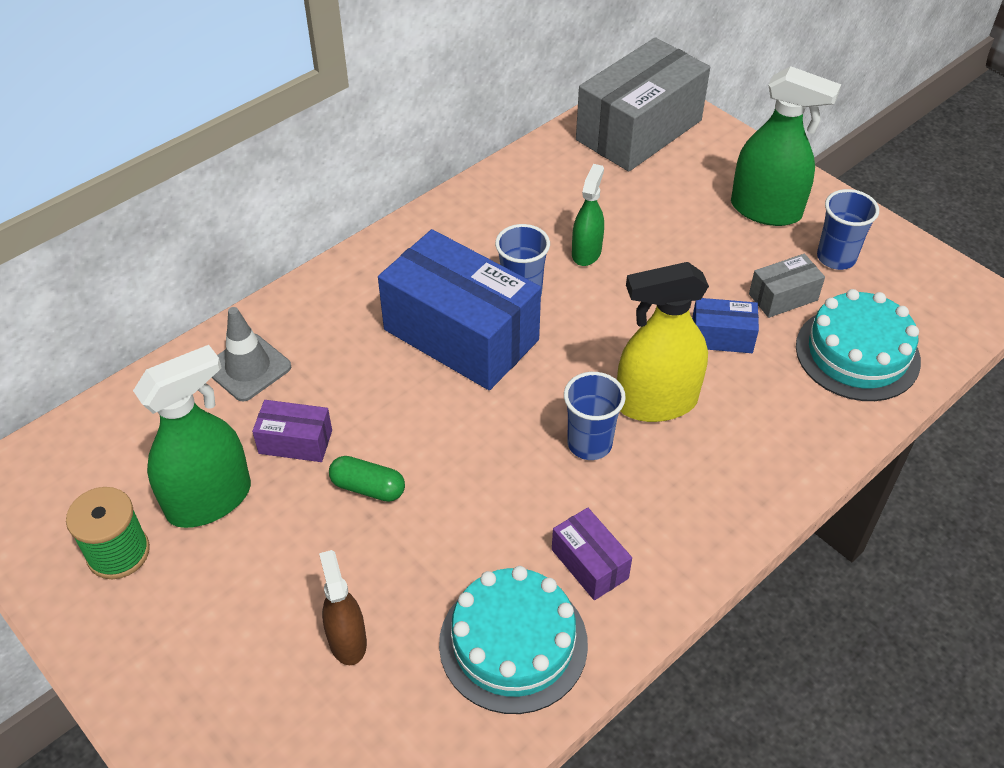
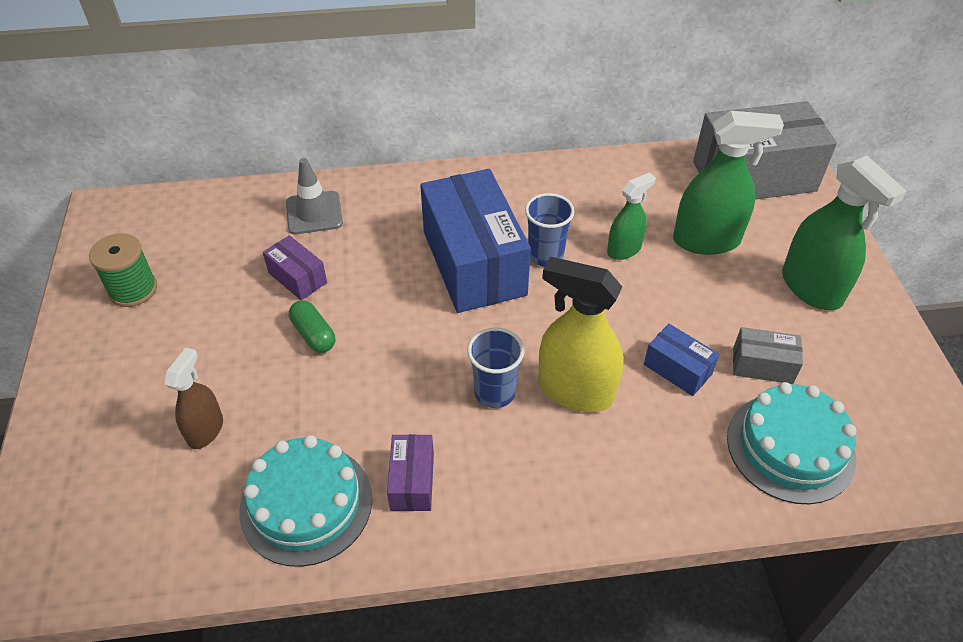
camera: 35 degrees right, 0 degrees up
(209, 500) = (212, 286): green spray bottle -> green spray bottle (706, 240)
(836, 258) = (843, 358): blue cup -> none

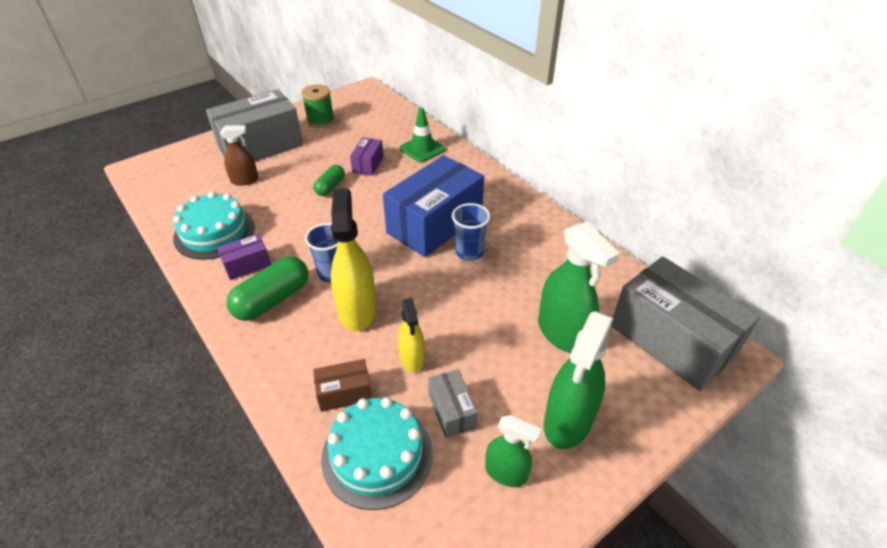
camera: 60 degrees right, 5 degrees down
(129, 383) = (260, 146): none -> grey box
(314, 213) = (422, 149): grey traffic cone -> green traffic cone
(503, 472) = (272, 300): none -> green capsule
(624, 249) = (510, 289): green spray bottle -> green spray bottle (506, 472)
(677, 369) = (412, 358): blue box -> yellow spray bottle
(696, 447) = (344, 393): none -> brown box

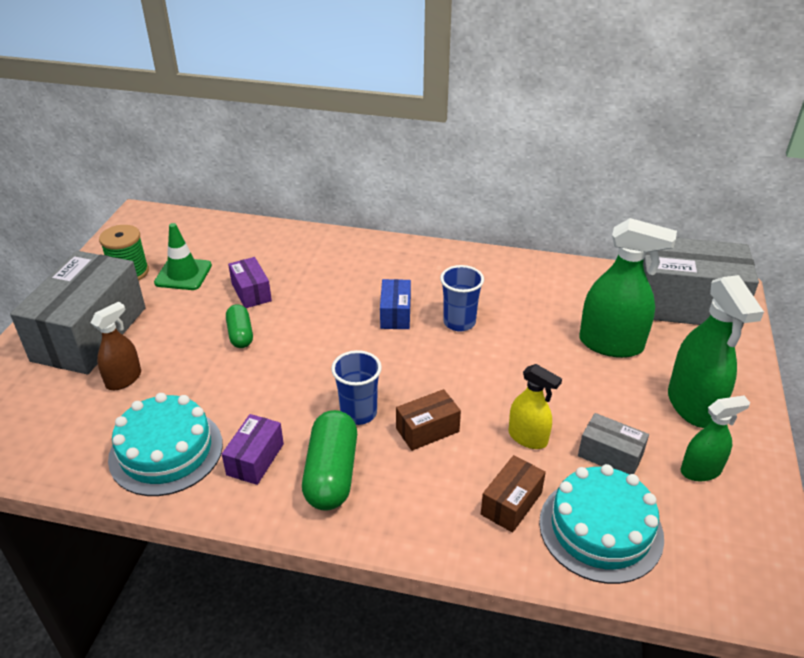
camera: 40 degrees left, 5 degrees down
(357, 310) = (427, 430): yellow spray bottle -> brown box
(422, 149) = (289, 250): green traffic cone -> green traffic cone (183, 274)
(434, 223) = (395, 314): blue box -> blue box, size x0.45

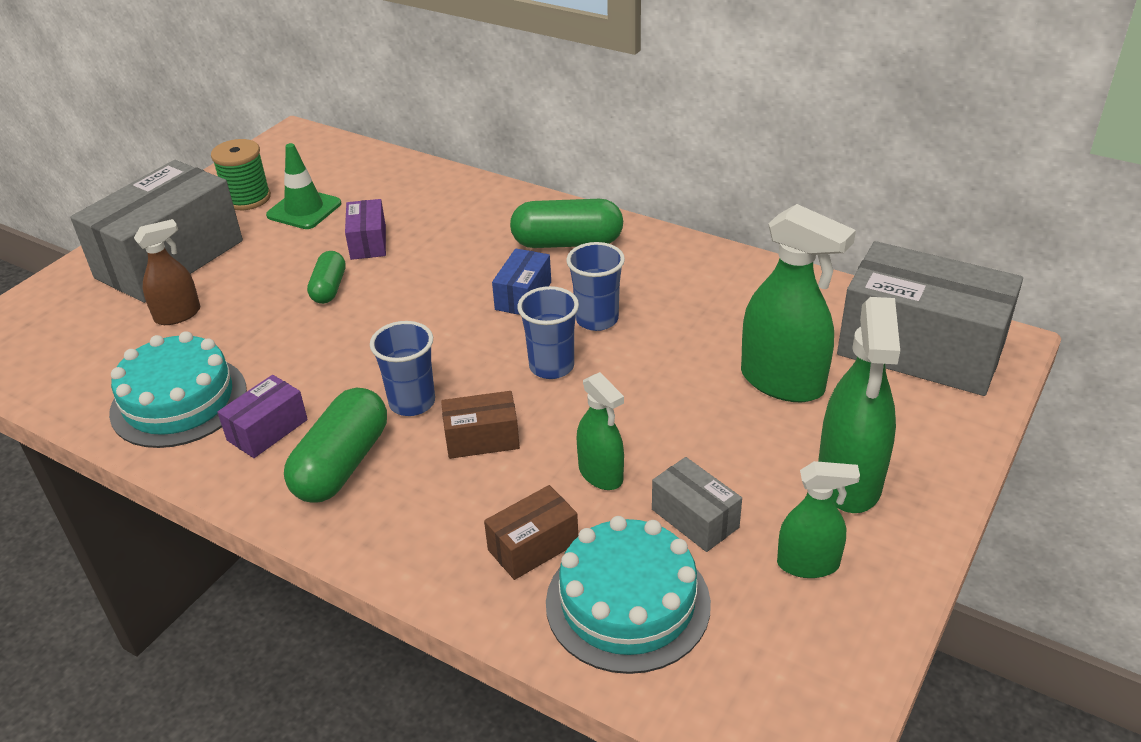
camera: 20 degrees right, 0 degrees up
(405, 268) = (567, 243): none -> green capsule
(447, 364) = (551, 366): none -> blue cup
(528, 438) = (601, 474): yellow spray bottle -> green spray bottle

